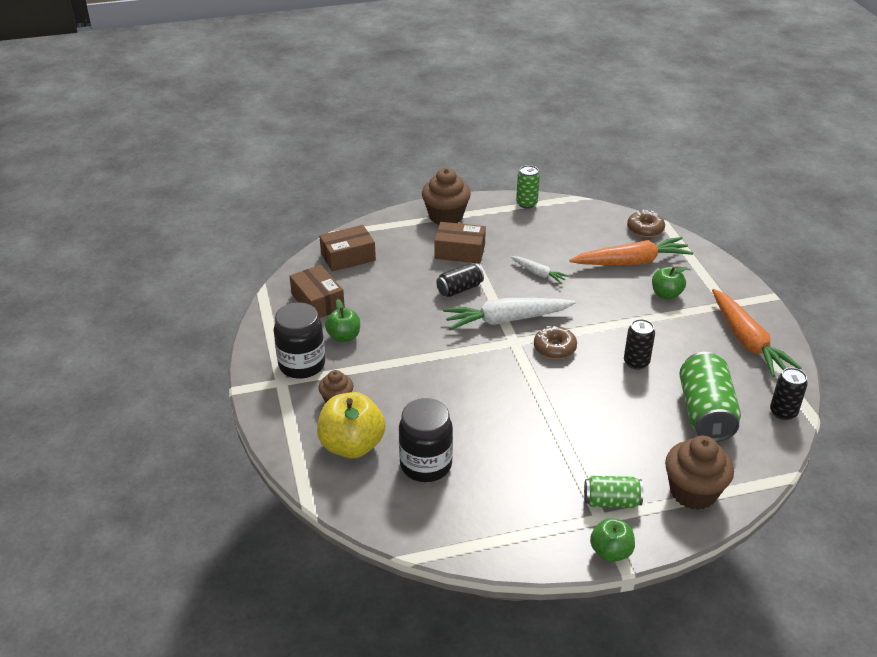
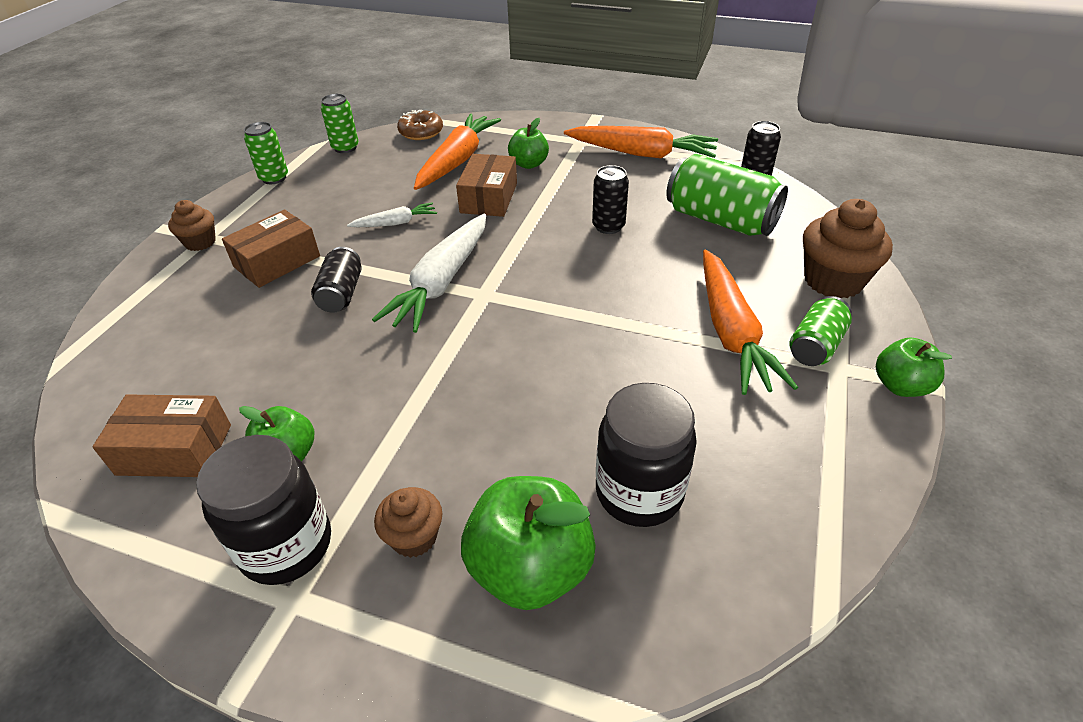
camera: 55 degrees left, 5 degrees up
(348, 257) = (134, 367): brown box -> brown box (489, 198)
(352, 445) = (530, 568): yellow apple -> green apple
(446, 216) = (200, 242): brown cupcake -> brown cupcake, size x0.57
(554, 348) = (528, 269): brown donut -> none
(586, 458) = (731, 332): none -> orange carrot
(589, 210) = (345, 148): none -> green can

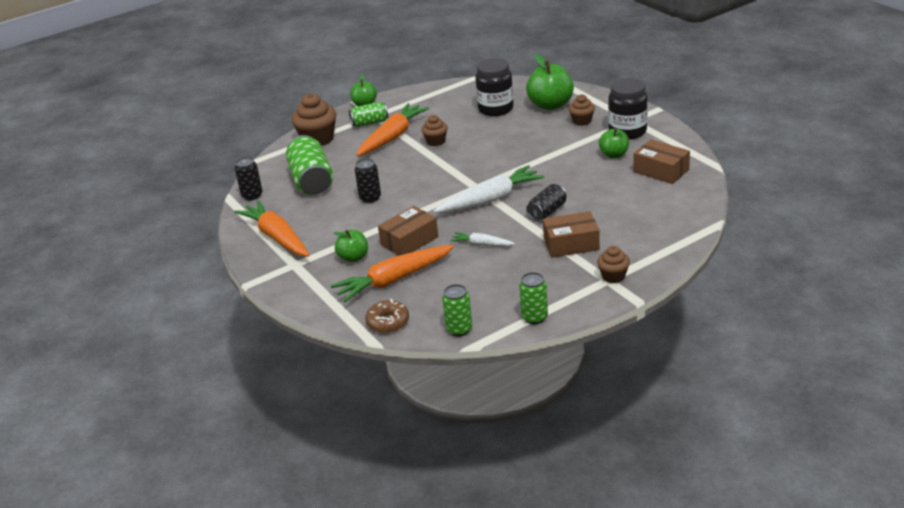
camera: 140 degrees left, 10 degrees down
(647, 352) = (435, 141): none -> brown cupcake

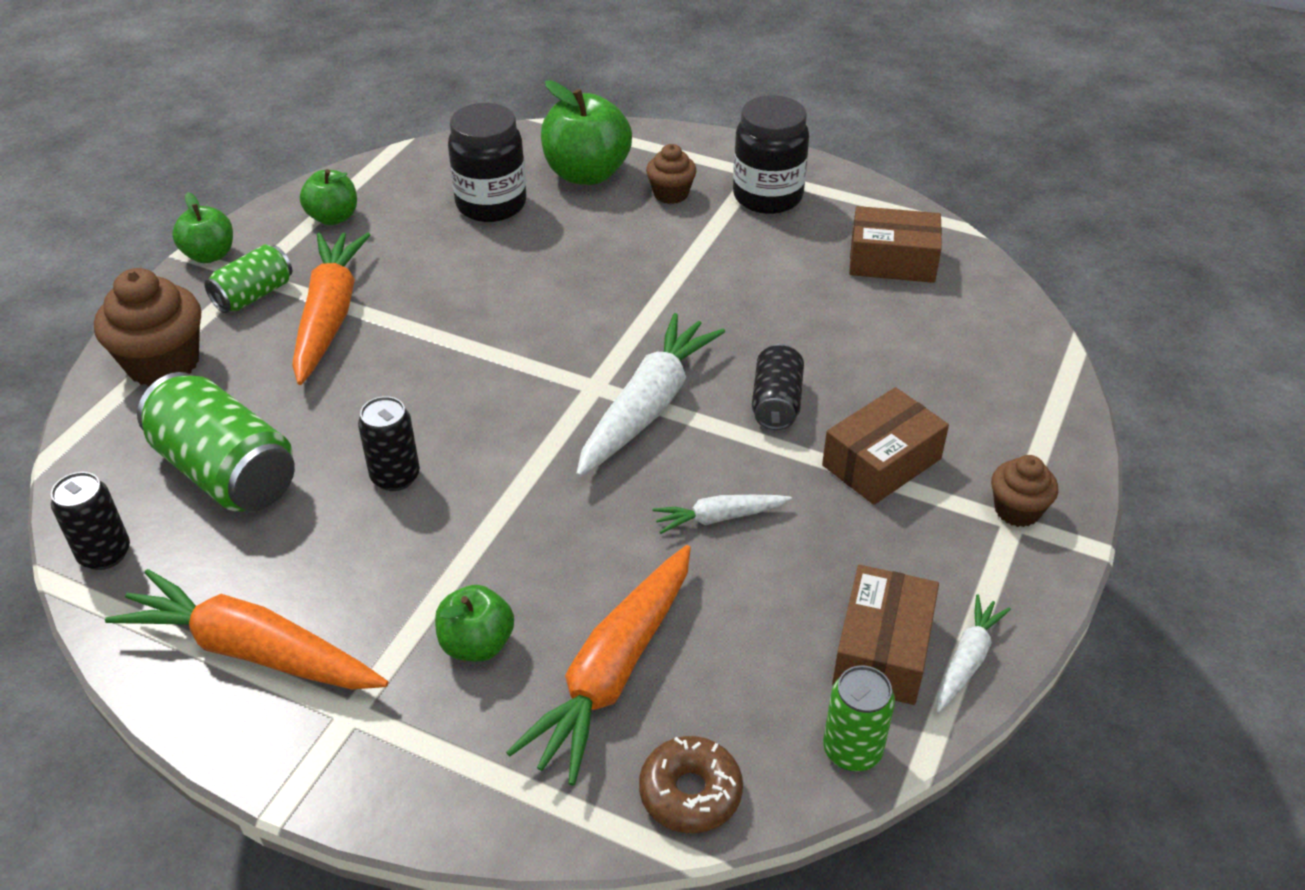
camera: 35 degrees left, 10 degrees up
(409, 241) = (565, 558): brown box -> brown box (882, 650)
(435, 141) = (430, 304): brown cupcake -> none
(534, 317) = (967, 660): green can -> white carrot
(614, 154) = (786, 248): green apple -> green apple (333, 217)

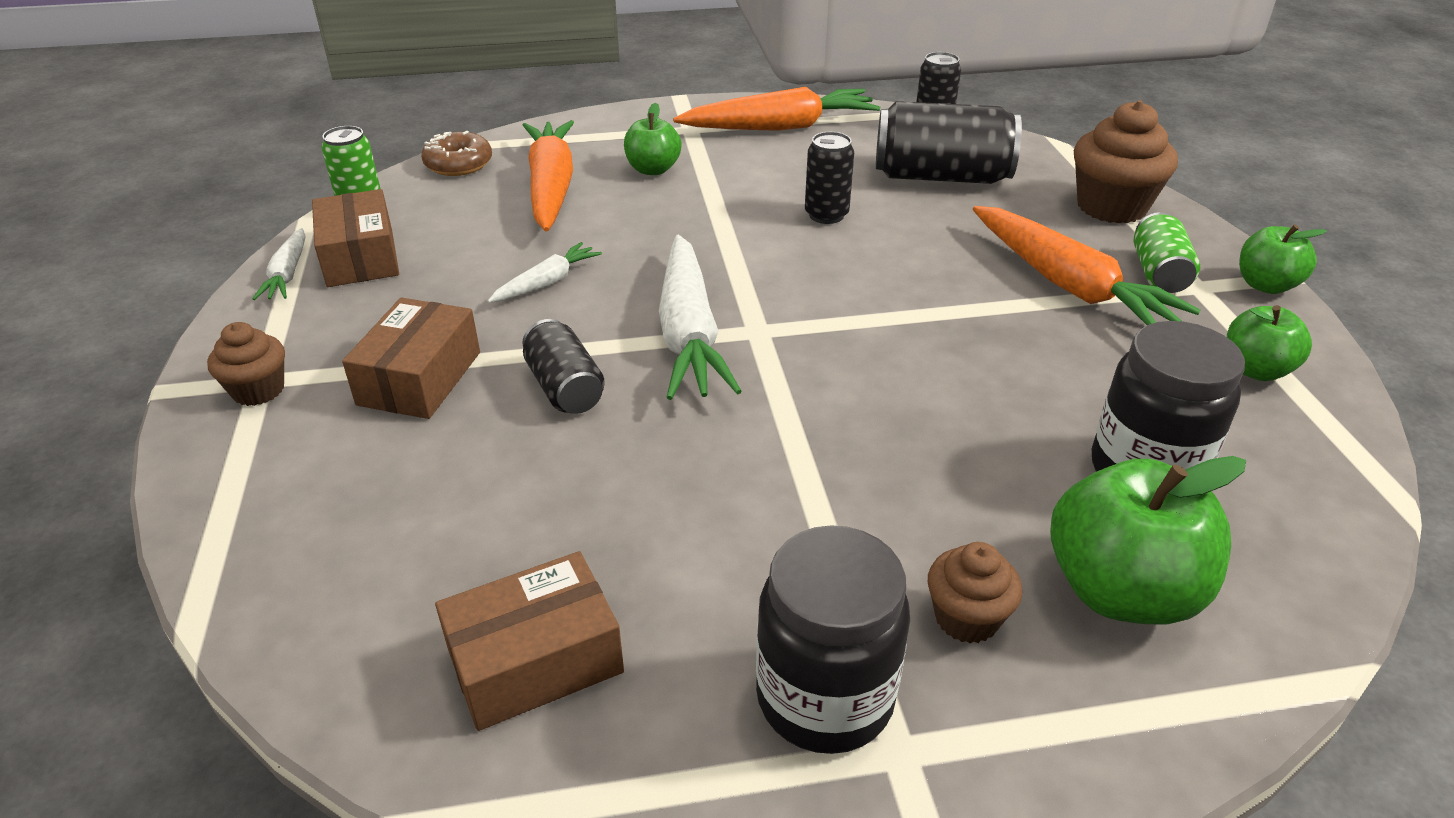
camera: 145 degrees right, 5 degrees down
(226, 471) = (941, 177): green can -> black can

